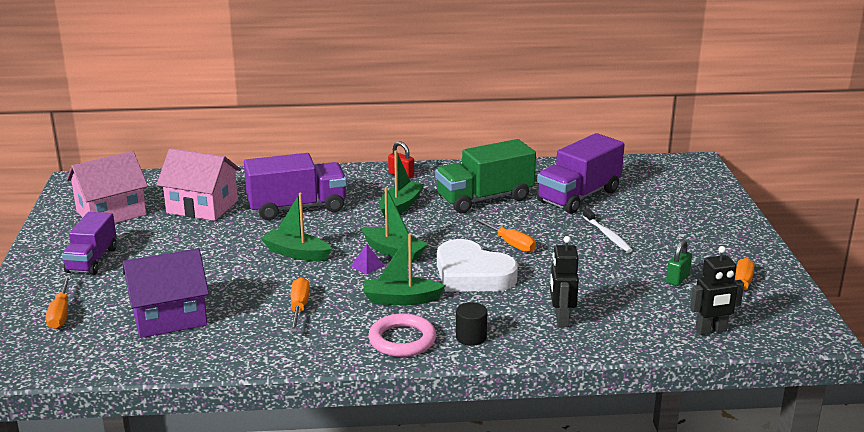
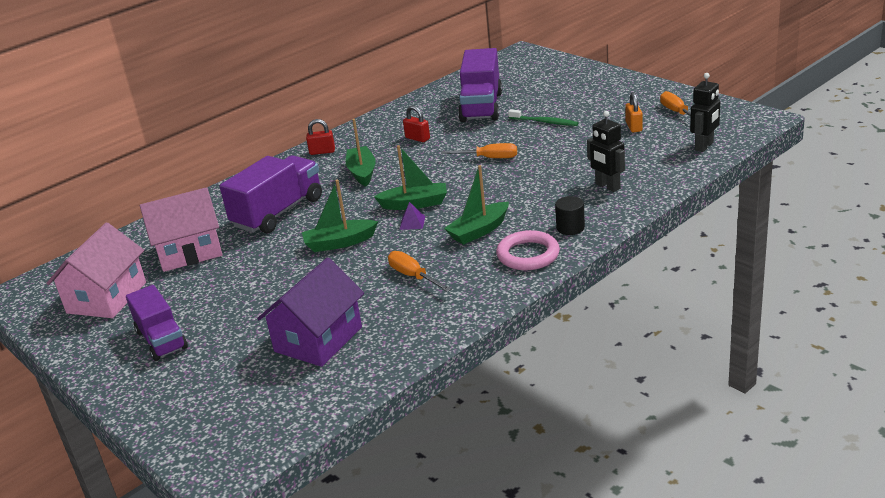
camera: 35 degrees left, 5 degrees up
(61, 314) = (212, 391): orange screwdriver -> none
(472, 274) = (499, 190): white heart -> none
(484, 199) = (417, 138): green truck -> red padlock
(607, 235) = (544, 122): white toothbrush -> green toothbrush
(677, 279) = (634, 127): green padlock -> orange padlock

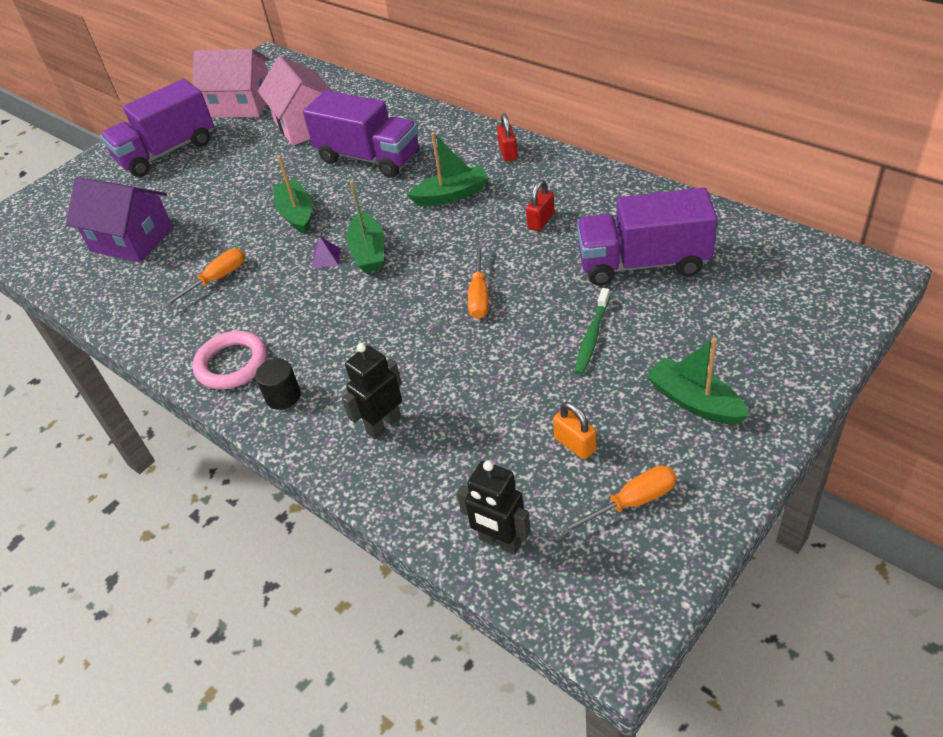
camera: 85 degrees right, 15 degrees up
(161, 340) = (167, 152): purple truck -> purple truck, size x1.51
(479, 231) = (295, 315): green boat -> green boat (694, 401)
(634, 127) = (575, 444): orange padlock -> orange padlock turned 60 degrees clockwise

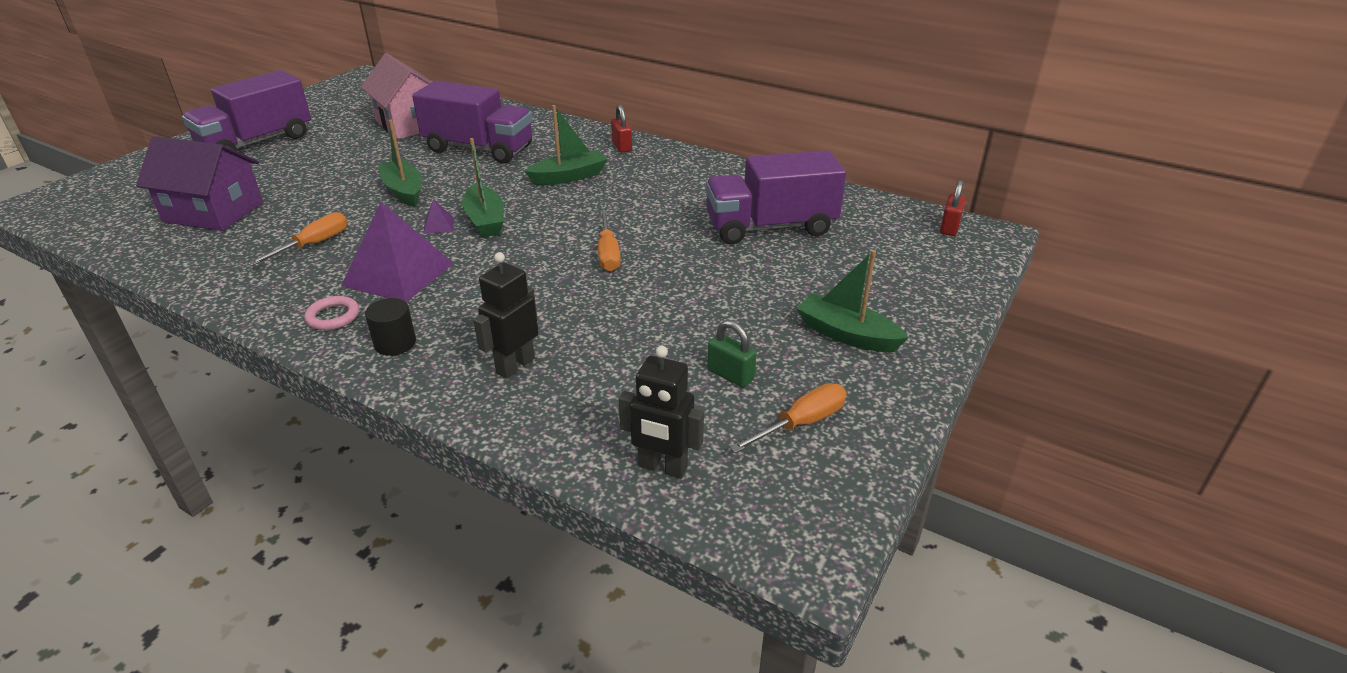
camera: 15 degrees left, 10 degrees down
(232, 364) = (333, 316): pink ring -> pink ring, size x0.61
(241, 104) = (340, 108): pink house -> none
(288, 316) = (398, 274): none -> purple pyramid
(541, 221) = (663, 196): red padlock -> red padlock (949, 227)
(575, 444) = (730, 375): orange padlock -> green padlock
(592, 336) = (731, 284): green toothbrush -> none

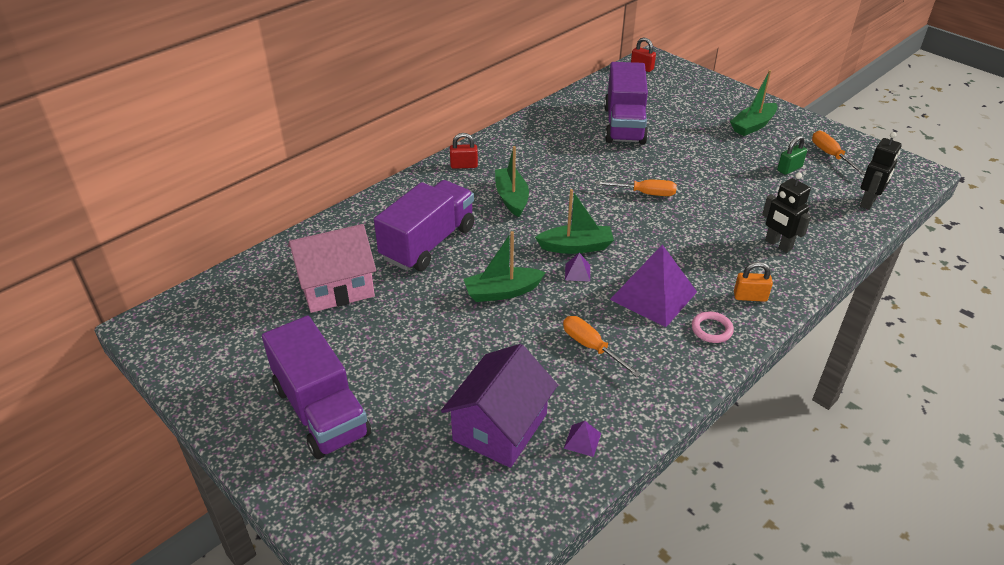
camera: 75 degrees left, 5 degrees up
(182, 252) = (582, 440): none -> purple pyramid
(395, 343) = (750, 297): black cylinder -> orange padlock

